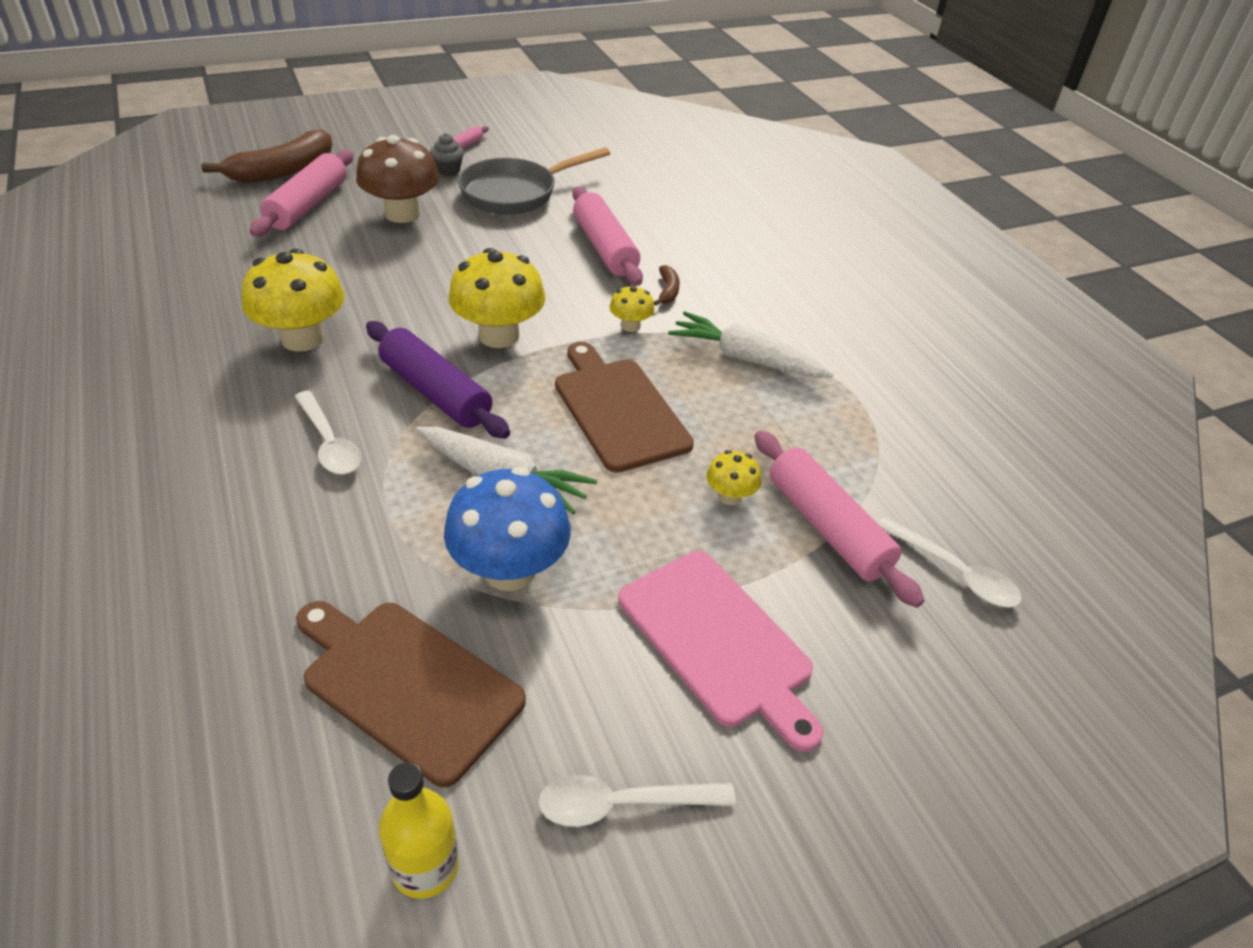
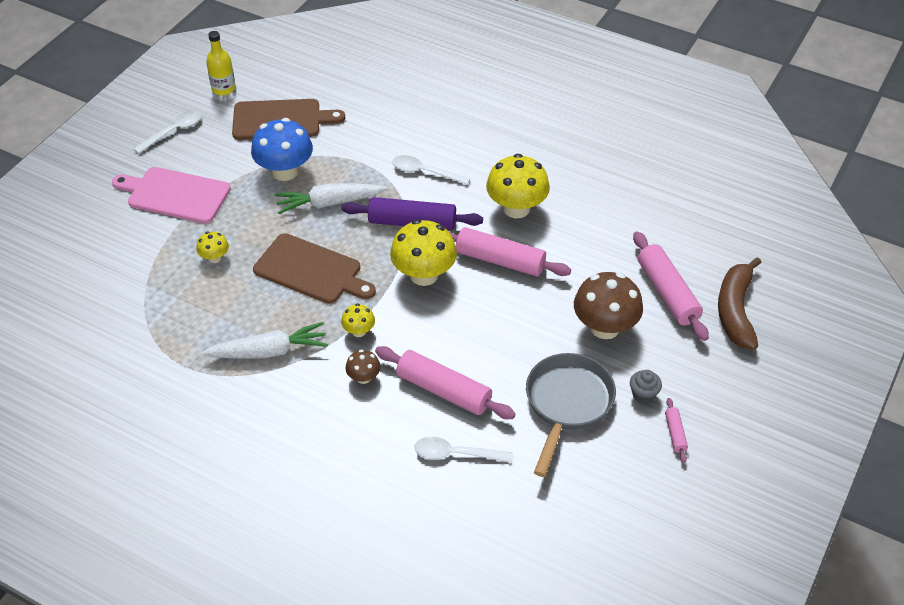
camera: 145 degrees right, 5 degrees up
(668, 291) = (363, 377): brown banana -> brown mushroom
(827, 527) = (155, 270): pink rolling pin -> pink rolling pin (500, 260)
(955, 573) = (80, 284): white spoon -> white spoon (455, 454)

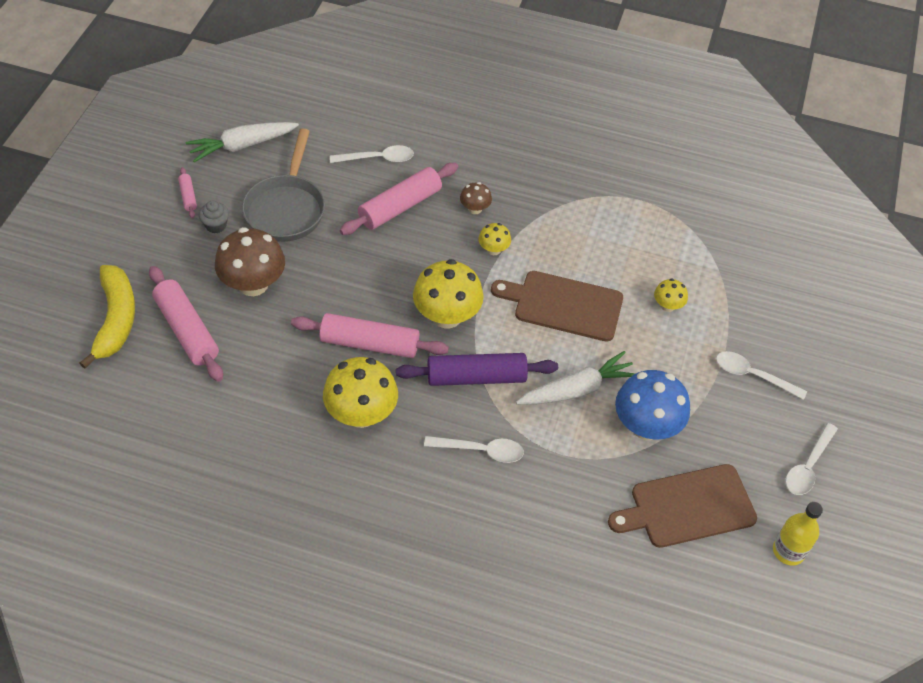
camera: 165 degrees right, 5 degrees up
(175, 195) = (752, 375): pink cutting board -> white spoon
(268, 351) = (569, 220): white carrot -> white carrot (242, 146)
(443, 391) = (400, 206): pink rolling pin -> pink rolling pin turned 60 degrees counterclockwise
(735, 311) = (116, 320): brown banana -> yellow banana

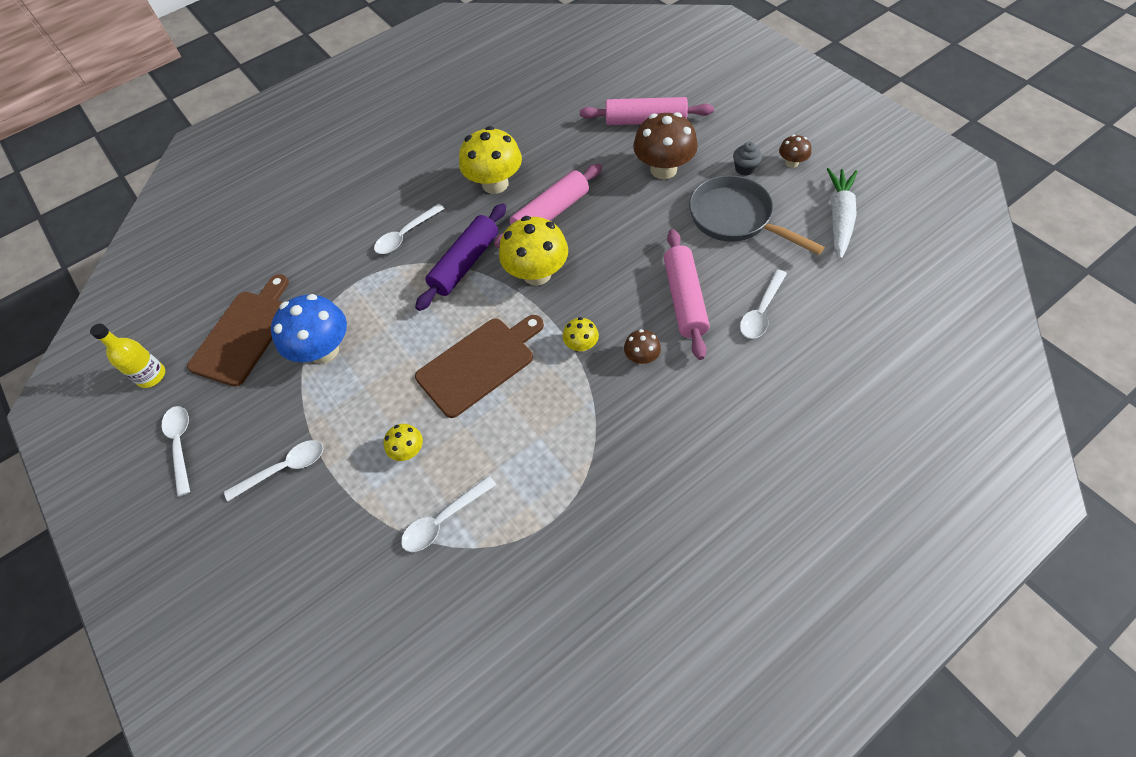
camera: 135 degrees right, 5 degrees up
(116, 320) = (683, 90): yellow banana -> none
(188, 196) = (791, 163): pink rolling pin -> brown mushroom
(577, 389) = (396, 323): white carrot -> none
(691, 255) = (443, 520): none -> white spoon

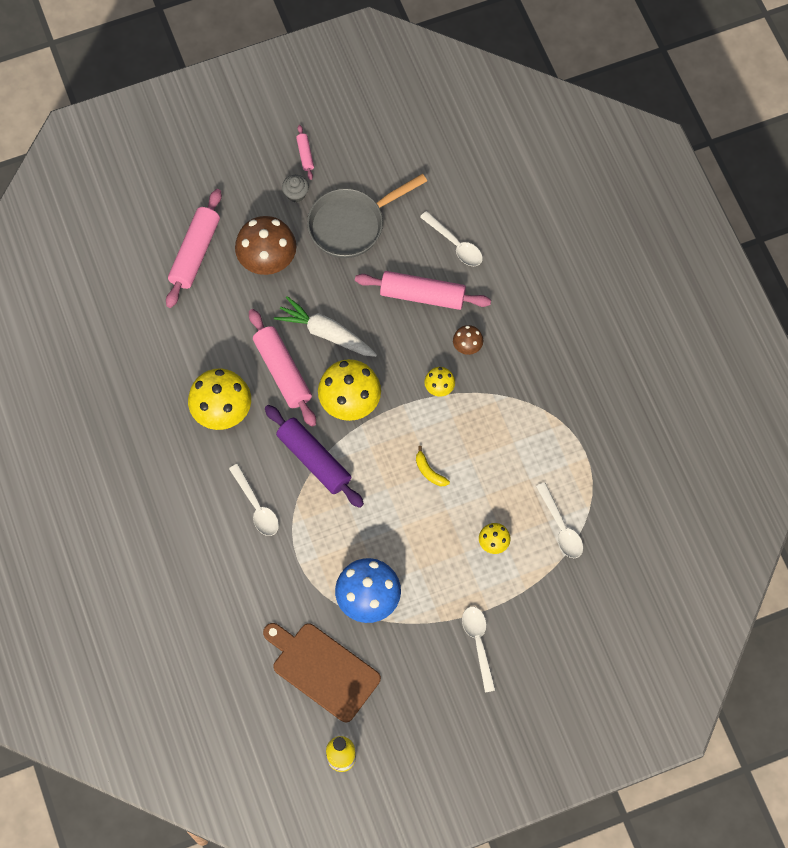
camera: 80 degrees left, 10 degrees up
(181, 444) = (426, 730): white spoon -> none
(479, 364) = (429, 471): brown cutting board -> yellow banana
(791, 163) = (305, 155): brown mushroom -> pink rolling pin
(839, 218) = (383, 147): white carrot -> white carrot (326, 333)

